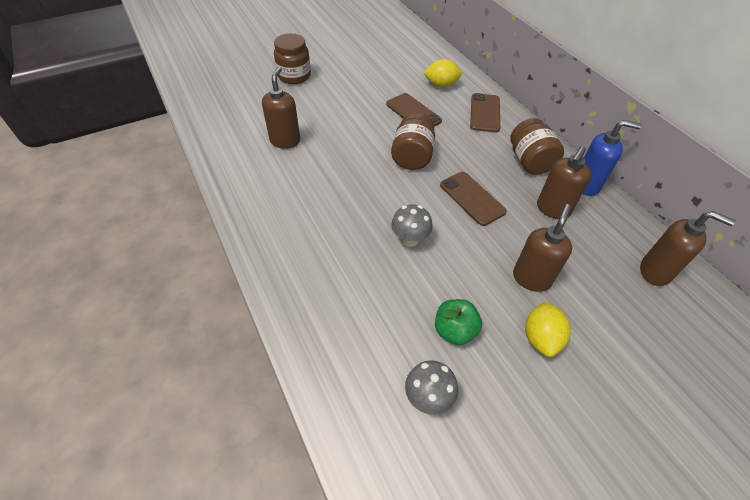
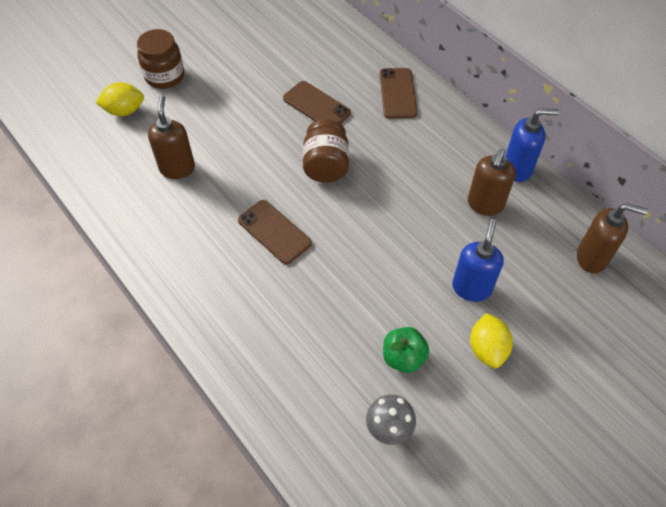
camera: 10 degrees left, 5 degrees up
(410, 239) = (341, 267): grey mushroom -> none
(441, 85) = (342, 62): yellow lemon -> yellow lemon (124, 111)
(472, 198) = (399, 206): brown phone -> brown phone (274, 232)
(530, 162) = (455, 150): brown jar -> none
(531, 278) = (471, 288): brown soap dispenser -> blue soap dispenser

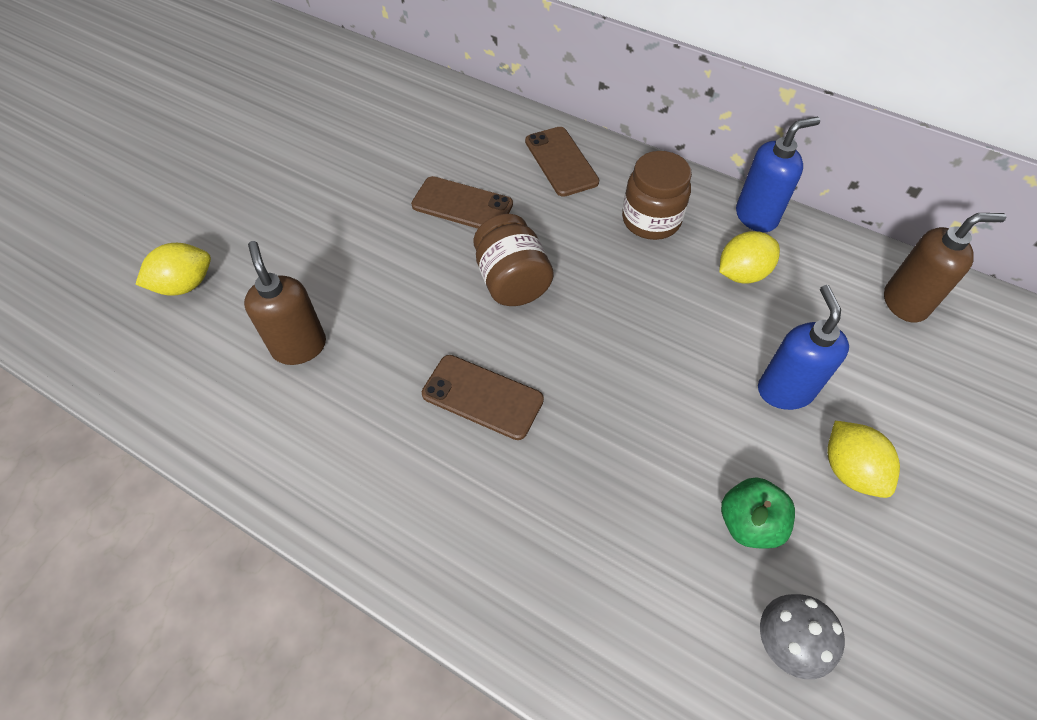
camera: 20 degrees left, 0 degrees up
(164, 76) = (228, 220): brown jar -> brown jar (651, 220)
(485, 205) = (742, 273): brown soap dispenser -> yellow lemon

